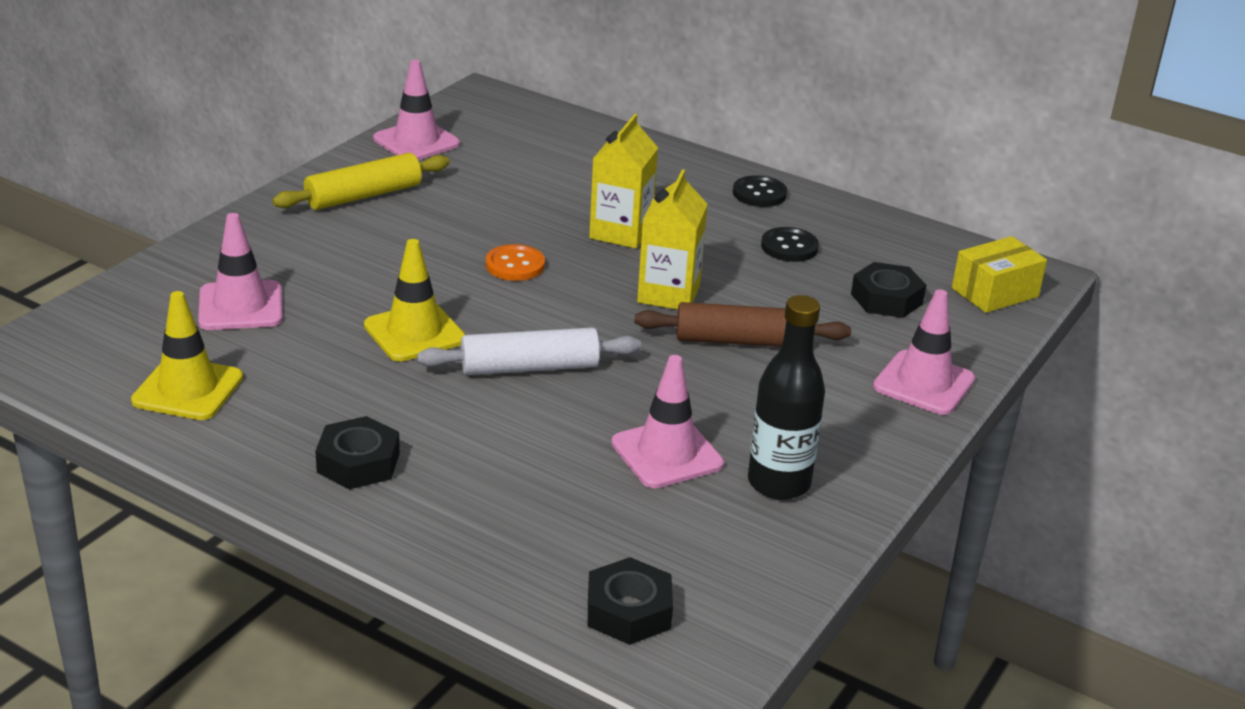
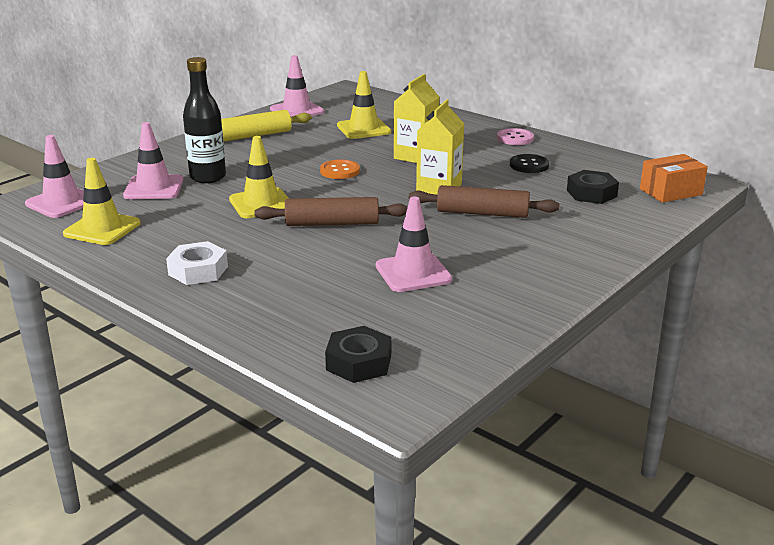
camera: 10 degrees right, 5 degrees down
(358, 462) = (198, 270): black nut -> white nut
(529, 178) = (363, 129): none -> yellow traffic cone
(530, 367) = (332, 223): white rolling pin -> brown rolling pin
(759, 194) = (515, 138): black button -> pink button
(779, 483) = (489, 292): black bottle -> black bottle (208, 177)
(923, 383) = (609, 239): pink traffic cone -> pink traffic cone (62, 202)
(995, 292) = (670, 192): yellow box -> orange box

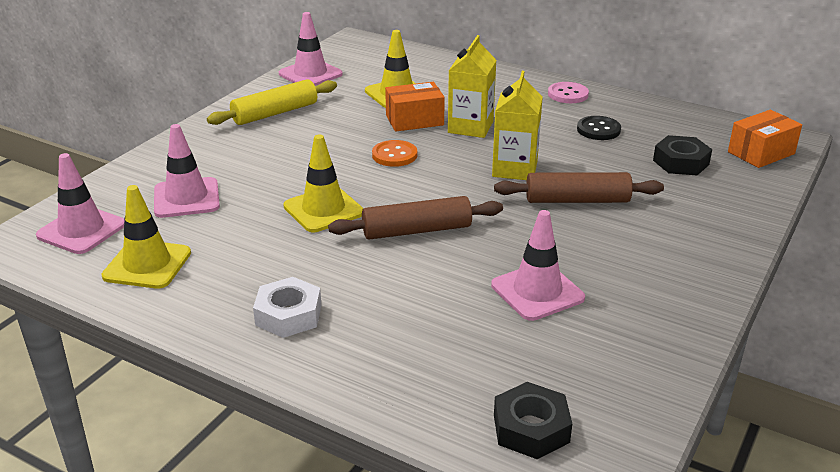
camera: 10 degrees left, 5 degrees up
(208, 177) = (245, 177): black bottle -> none
(369, 148) = (414, 120): none -> orange box

